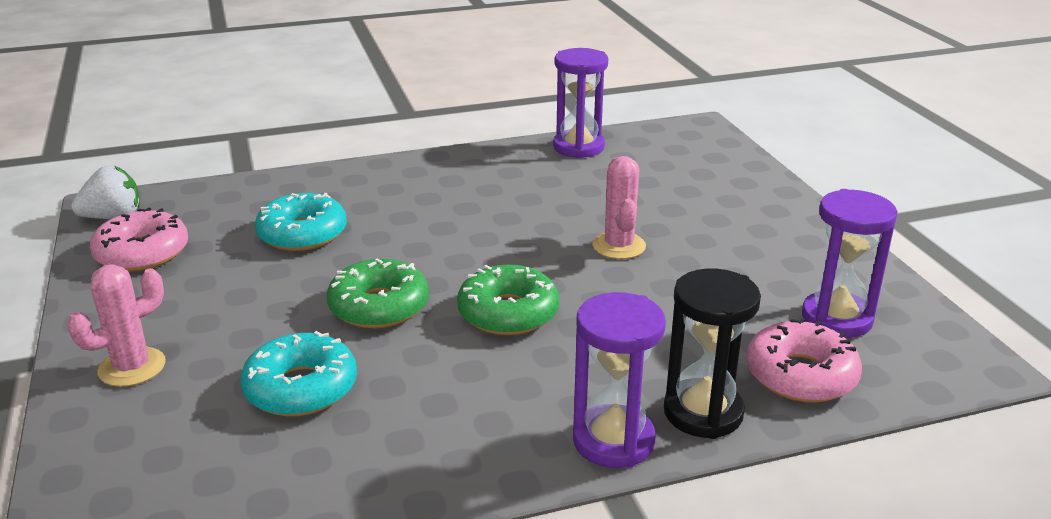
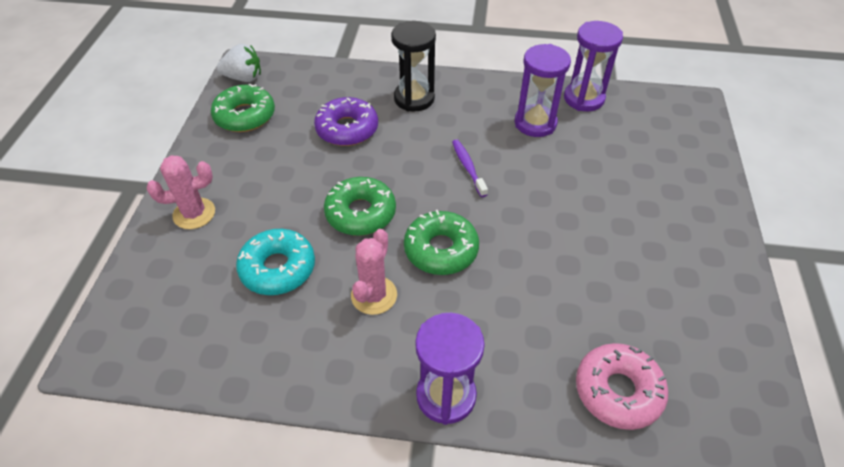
camera: 25 degrees right, 20 degrees up
(142, 253) = (245, 116): pink donut -> green donut
(302, 234) = (347, 129): turquoise donut -> purple donut
(487, 233) = (468, 167): none -> purple toothbrush
(619, 246) = (556, 211): pink cactus -> pink cactus (374, 295)
(703, 412) = (523, 396): black hourglass -> black hourglass (414, 98)
(836, 318) = (683, 345): purple hourglass -> purple hourglass (535, 123)

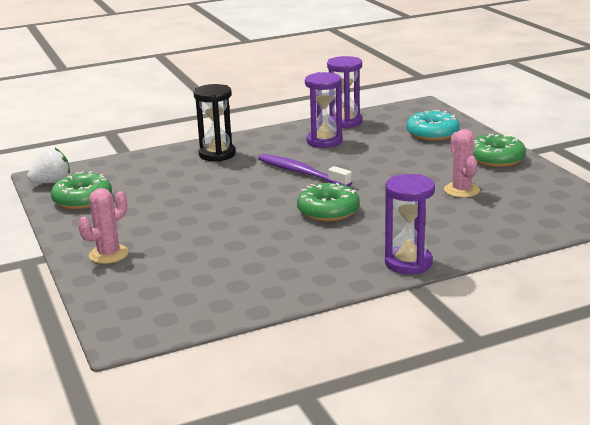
camera: 30 degrees left, 25 degrees down
(278, 268) = (217, 255): turquoise donut -> turquoise donut (432, 133)
(347, 129) = (182, 182): purple donut -> none
(360, 213) = (247, 214): green donut -> green donut (496, 159)
(374, 295) = (306, 243): pink cactus -> pink cactus (461, 190)
(468, 167) = (301, 173): purple toothbrush -> purple toothbrush, size x1.66
(618, 391) = (509, 226): pink donut -> none

